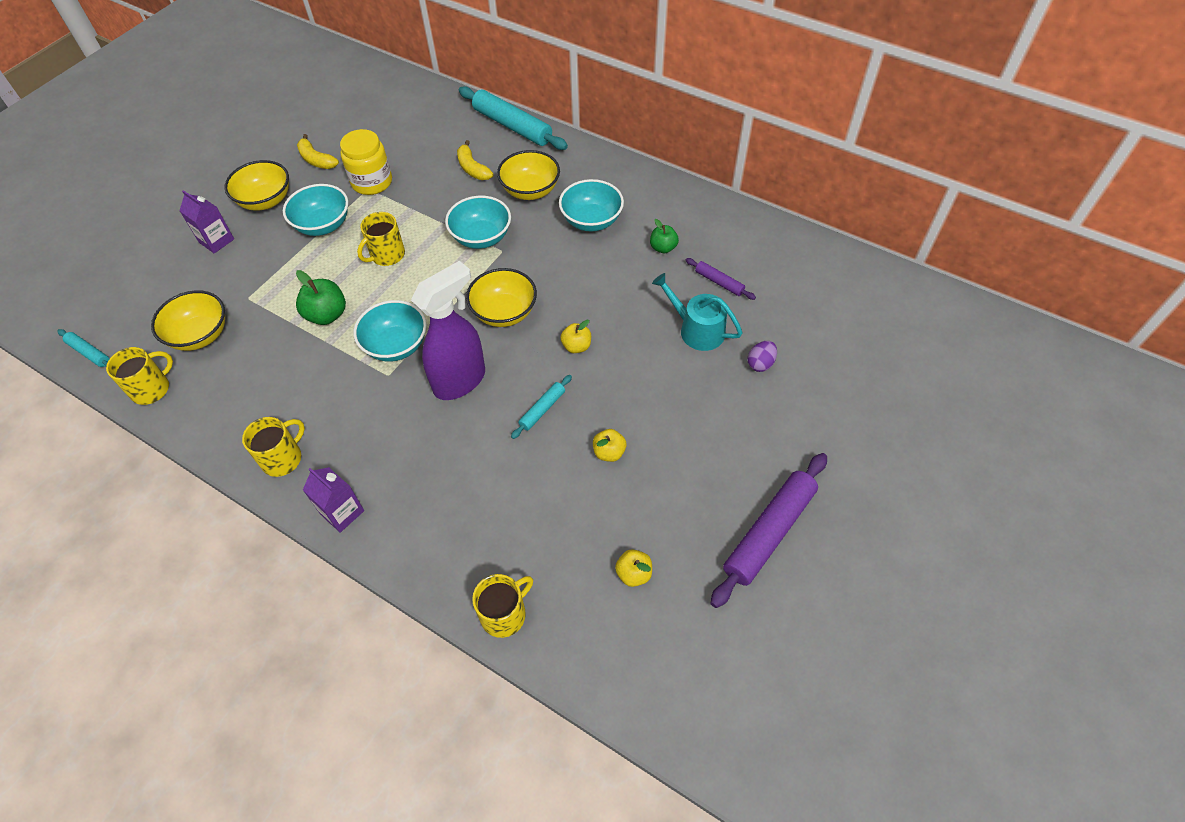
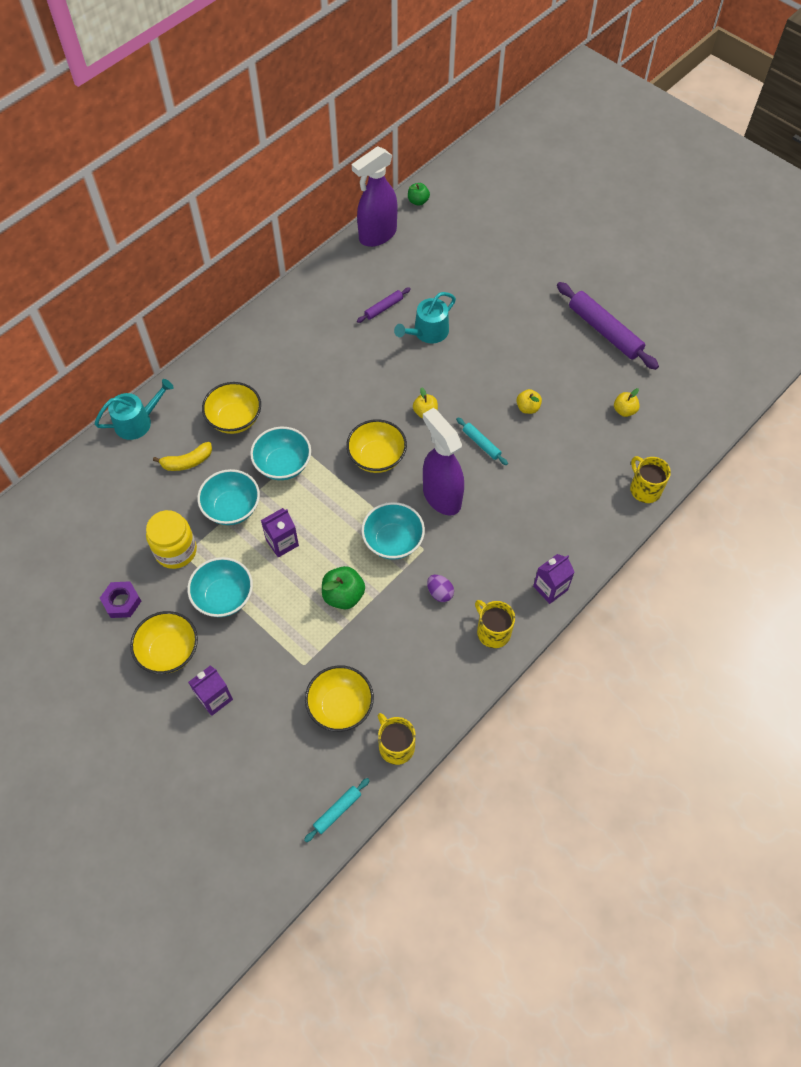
camera: 80 degrees left, 5 degrees up
(316, 160) = (122, 602): yellow banana -> purple nut
(387, 255) = (282, 542): yellow mug -> purple carton
(512, 126) = (137, 422): turquoise rolling pin -> turquoise watering can
(591, 221) = (289, 379): turquoise bowl -> turquoise bowl (232, 508)
(663, 248) = (336, 336): green apple -> green apple (418, 201)
(760, 364) = (468, 302): purple egg -> purple egg (439, 593)
(829, 257) = (377, 235): none -> purple spray bottle

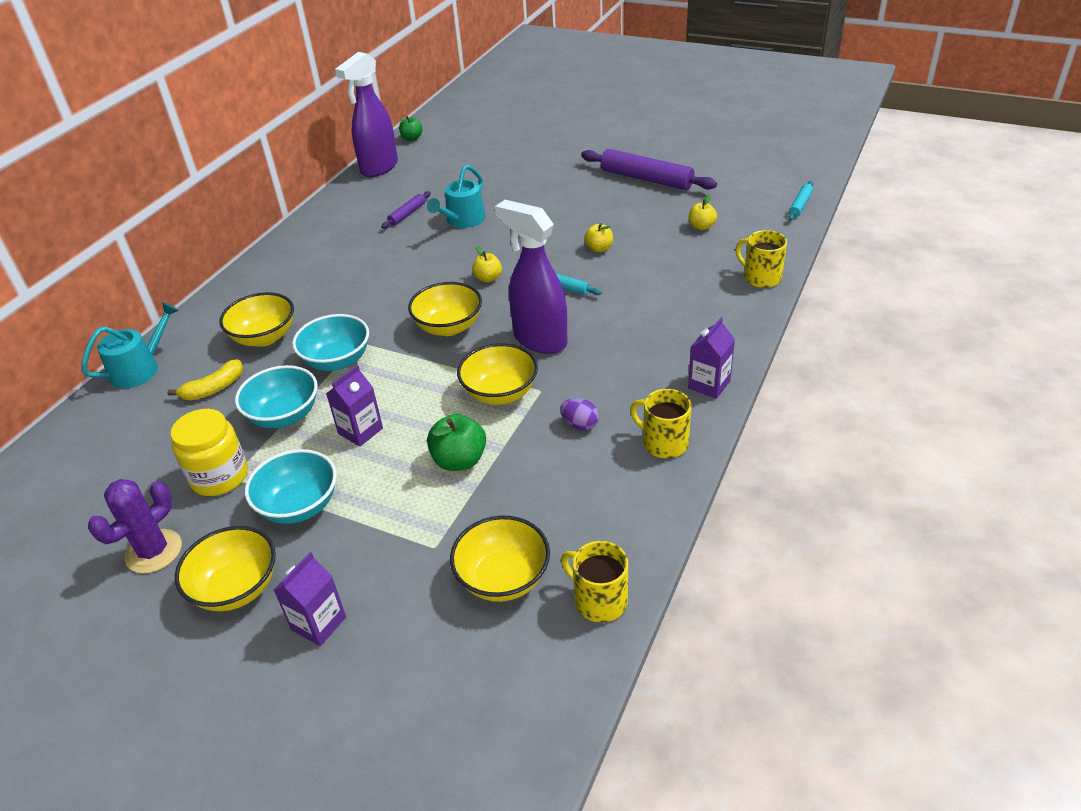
camera: 15 degrees left, 20 degrees down
(122, 602) = (154, 551): purple nut -> purple cactus
(337, 811) = (551, 708): turquoise rolling pin -> turquoise rolling pin (800, 205)
(393, 541) = (500, 393): turquoise bowl -> yellow bowl

